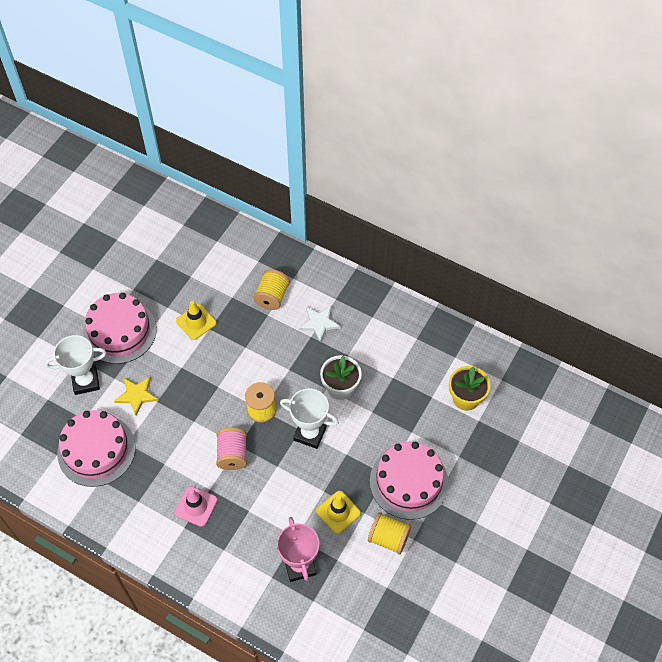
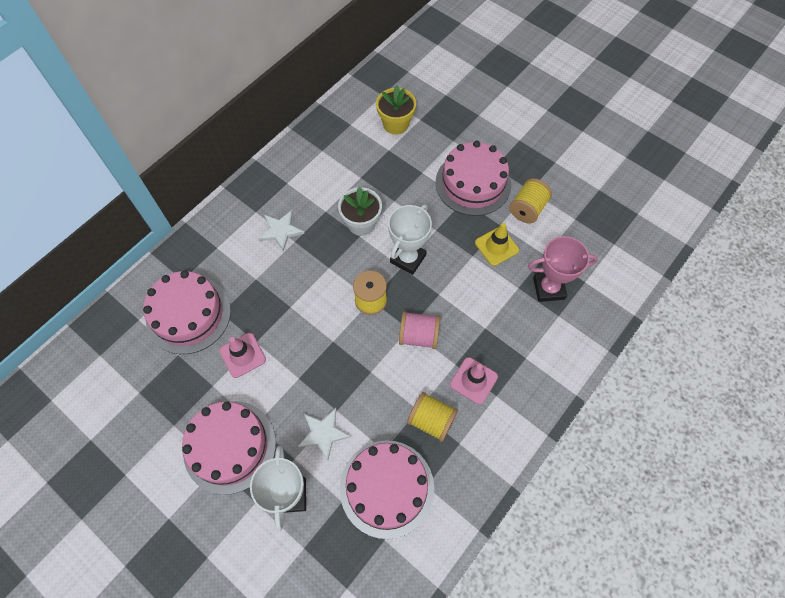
camera: 80 degrees left, 5 degrees up
(136, 395) = (323, 433): yellow star -> white star
(196, 322) = (242, 355): yellow traffic cone -> pink traffic cone
(226, 274) = (188, 314): none -> pink cake
(272, 296) = (234, 271): yellow spool -> yellow spool (431, 420)

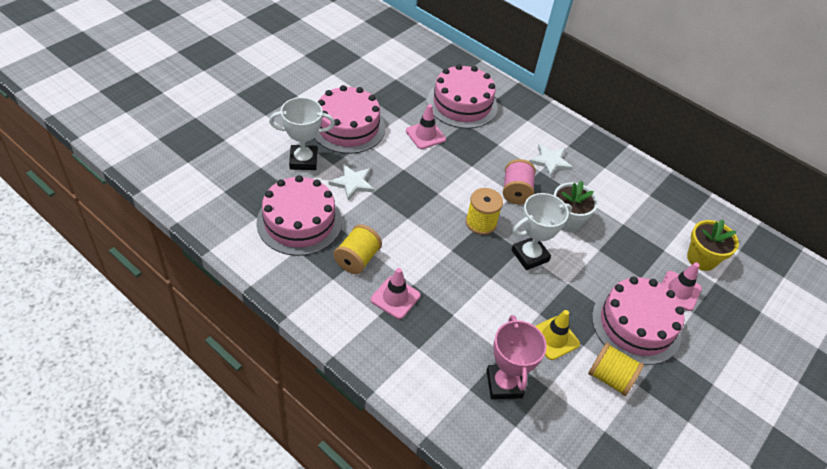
camera: 85 degrees right, 15 degrees down
(408, 259) = (530, 256): white trophy -> white trophy turned 60 degrees counterclockwise
(418, 336) = (444, 257): pink spool -> pink spool (516, 192)
(433, 146) = (679, 291): none -> pink traffic cone

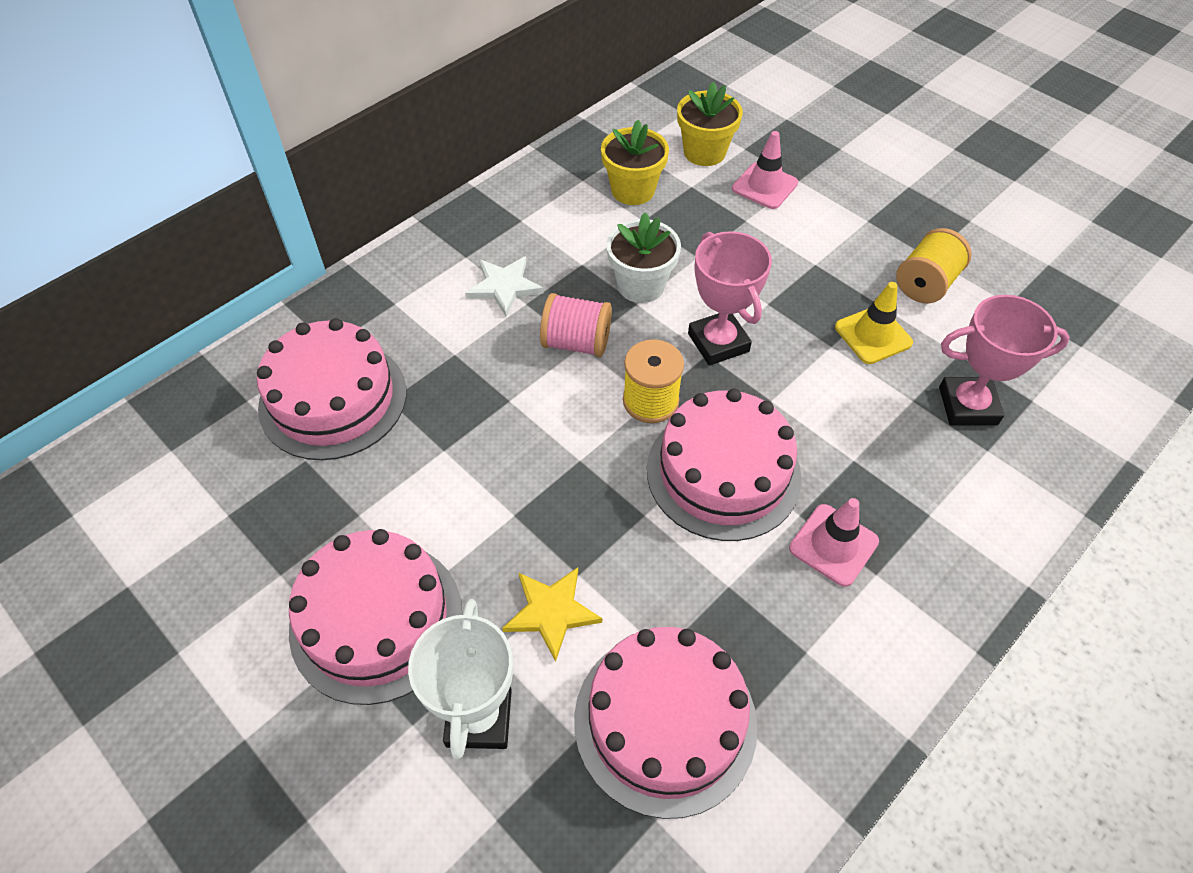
camera: 80 degrees left, 5 degrees up
(352, 183) = (551, 612): white star -> yellow star
(357, 259) = (753, 607): yellow spool -> none
(425, 135) = (418, 469): pink traffic cone -> none
(530, 256) = (718, 342): white trophy -> pink trophy
(636, 325) = (831, 241): pink cake -> pink cake (723, 472)
(649, 219) = (633, 190): none -> yellow flower pot

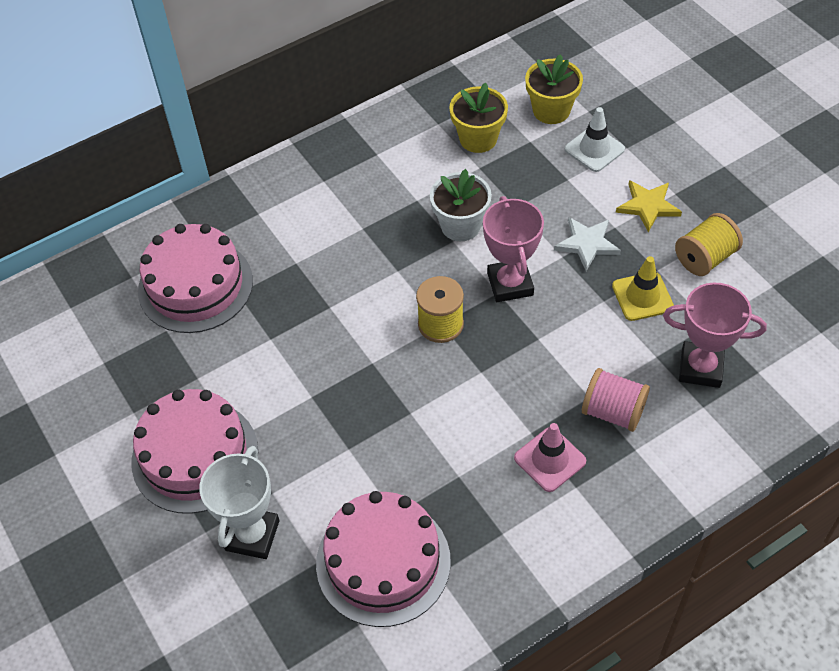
camera: 15 degrees right, 0 degrees up
(504, 287) = (348, 211): white star -> white star (587, 244)
(551, 612) = (321, 472): yellow star -> yellow star (648, 206)
(576, 343) = (394, 267): pink spool -> pink spool (613, 412)
(723, 472) = (481, 390): pink cake -> none
(764, 186) = (594, 149): pink traffic cone -> white traffic cone

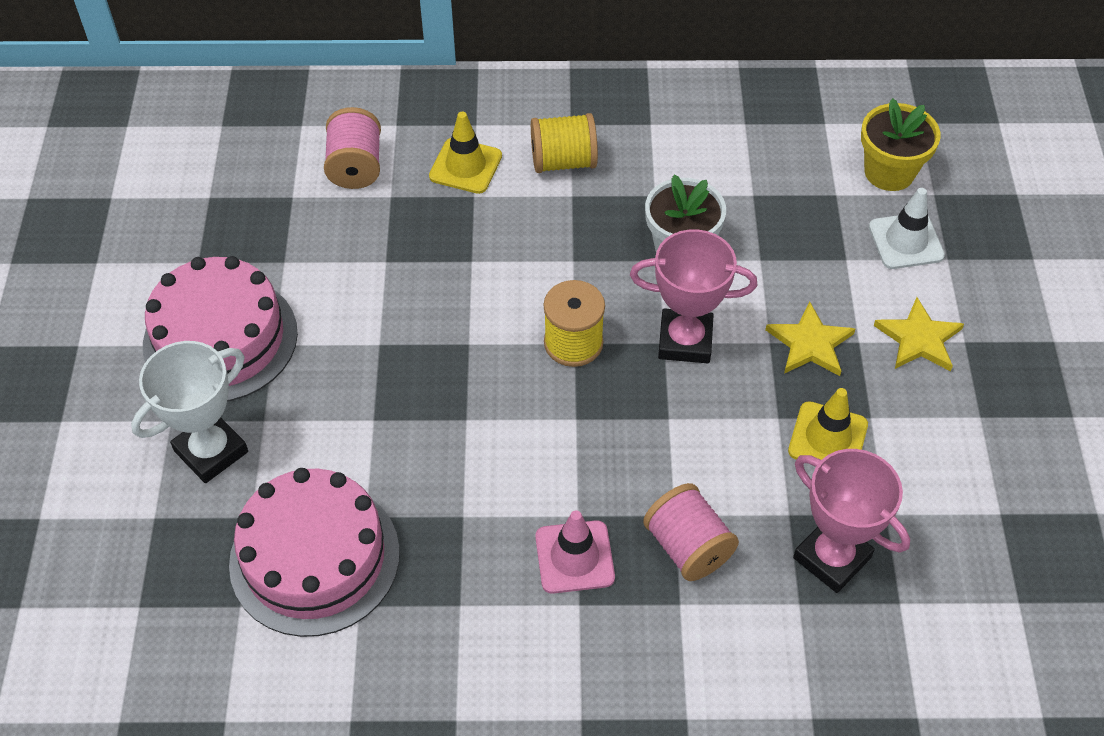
camera: 30 degrees right, 0 degrees up
(195, 285) = (355, 166): pink cake -> pink spool
(274, 245) = (465, 166): none -> yellow traffic cone
(478, 139) = (777, 162): yellow flower pot -> none
(510, 284) = (685, 341): pink trophy -> pink trophy turned 75 degrees clockwise
(587, 244) = (810, 343): white star -> yellow star
(705, 258) = (941, 435): yellow spool -> yellow spool (563, 161)

